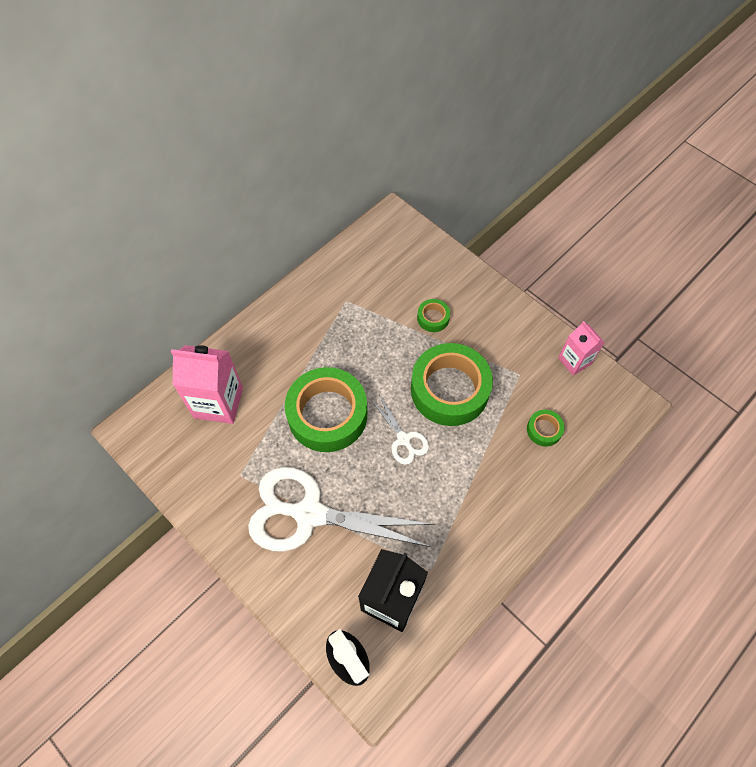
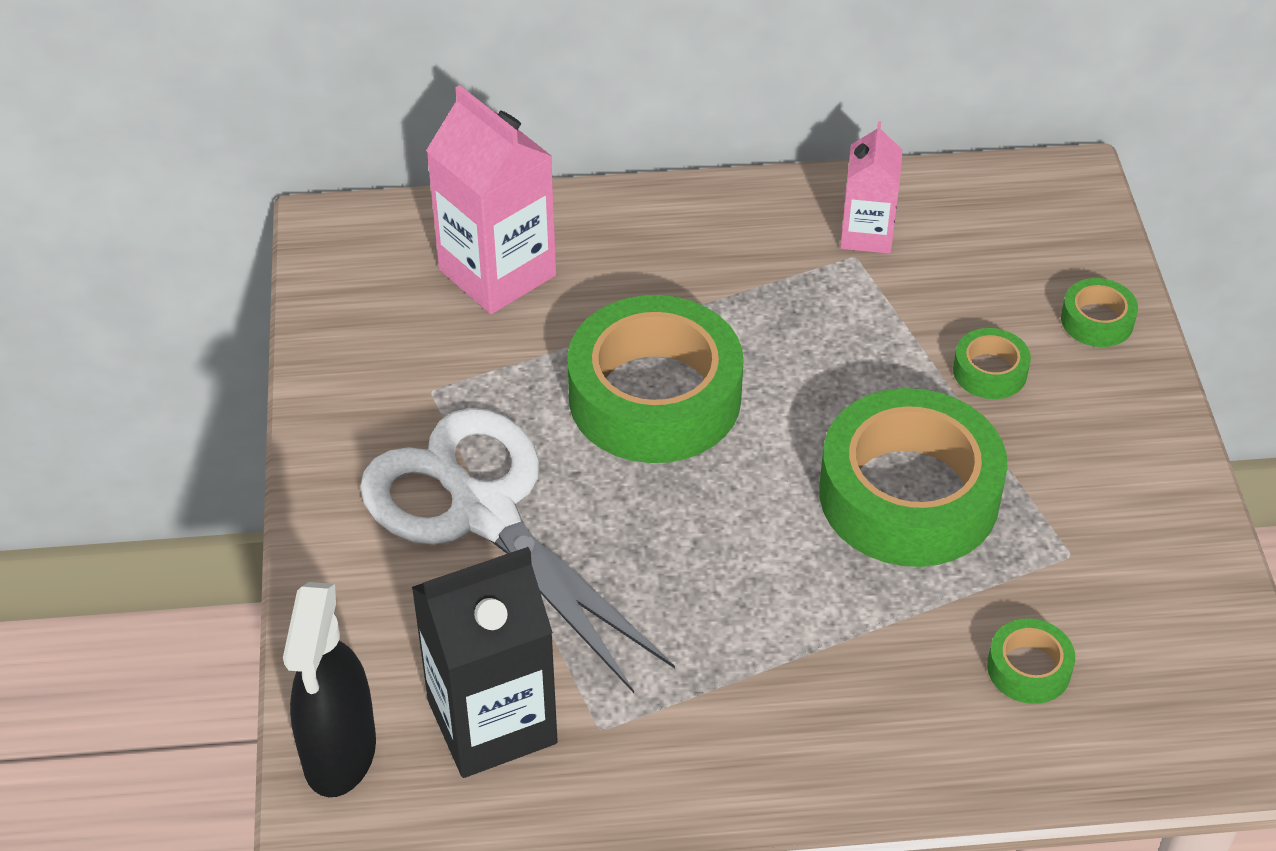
camera: 40 degrees right, 15 degrees down
(403, 439) = (748, 514): white scissors -> none
(450, 271) = (1097, 320): none -> green tape
(574, 361) = (1207, 603): pink carton -> pink carton (867, 234)

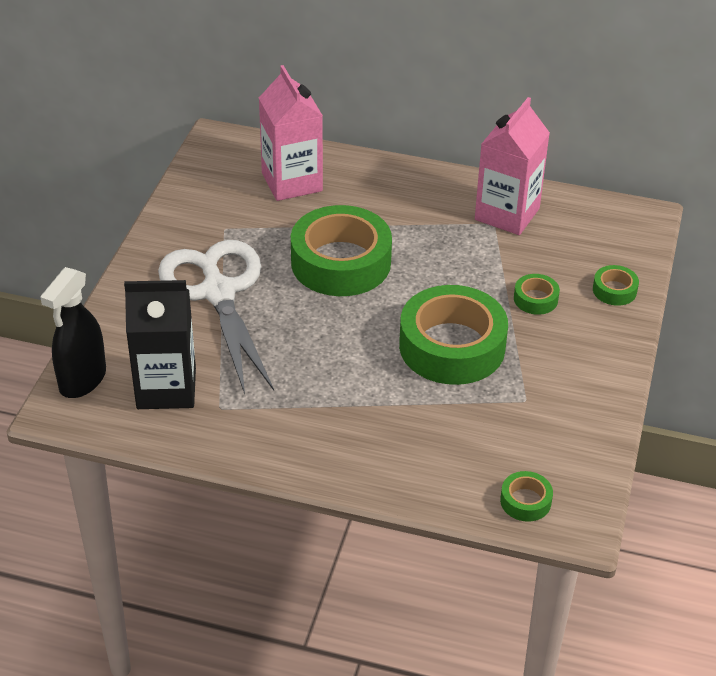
camera: 20 degrees right, 5 degrees down
(867, 234) = (507, 214): pink carton -> pink carton, size x1.66
(1029, 668) = (467, 447): green tape -> green tape (525, 501)

